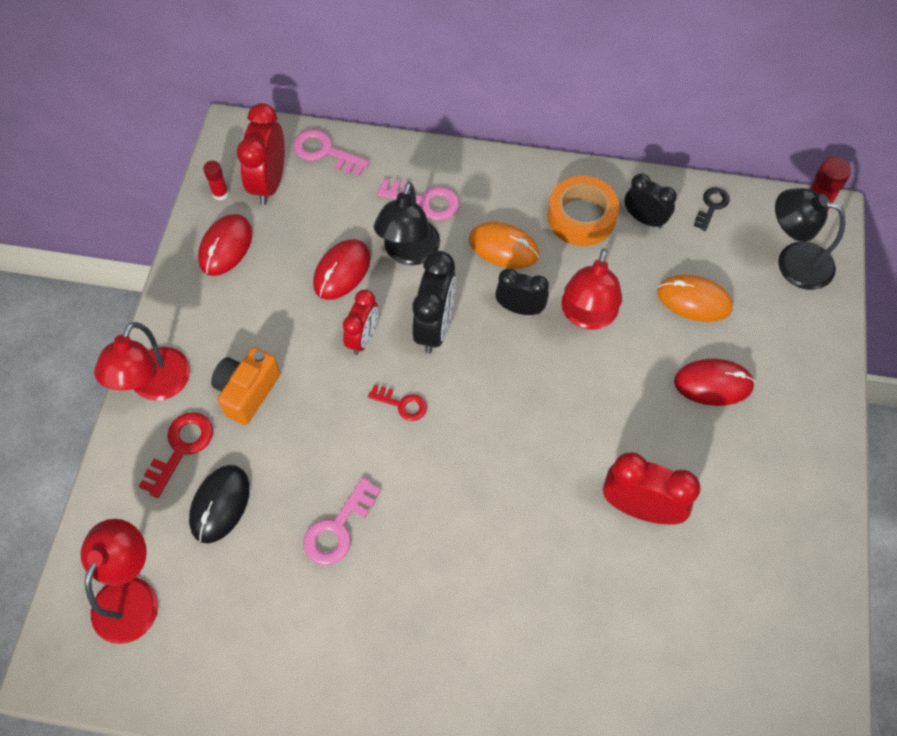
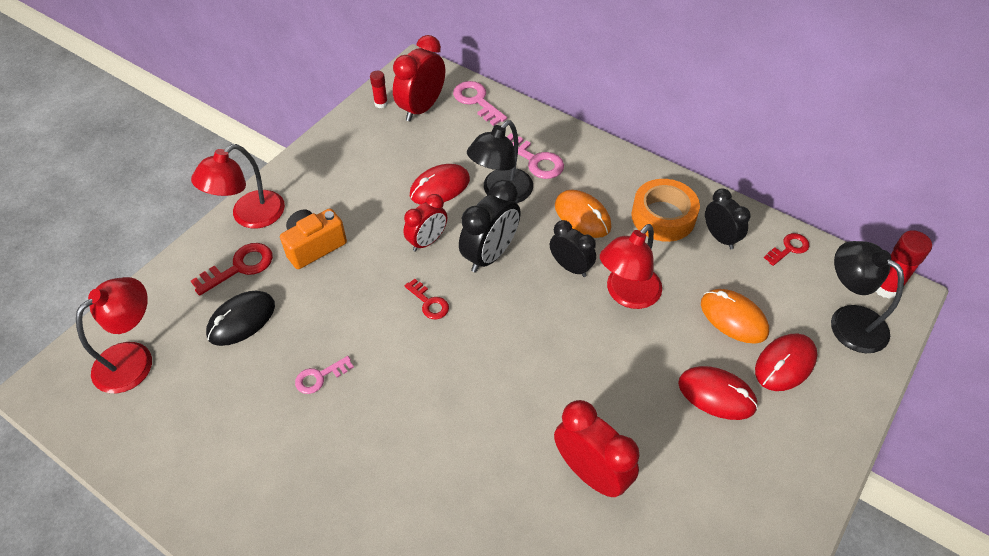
camera: 25 degrees right, 10 degrees down
(225, 246) = (362, 140): red mouse -> red mouse (785, 364)
(338, 529) = (319, 377): pink key -> pink key, size x0.65
(711, 206) = (789, 248): black key -> red key

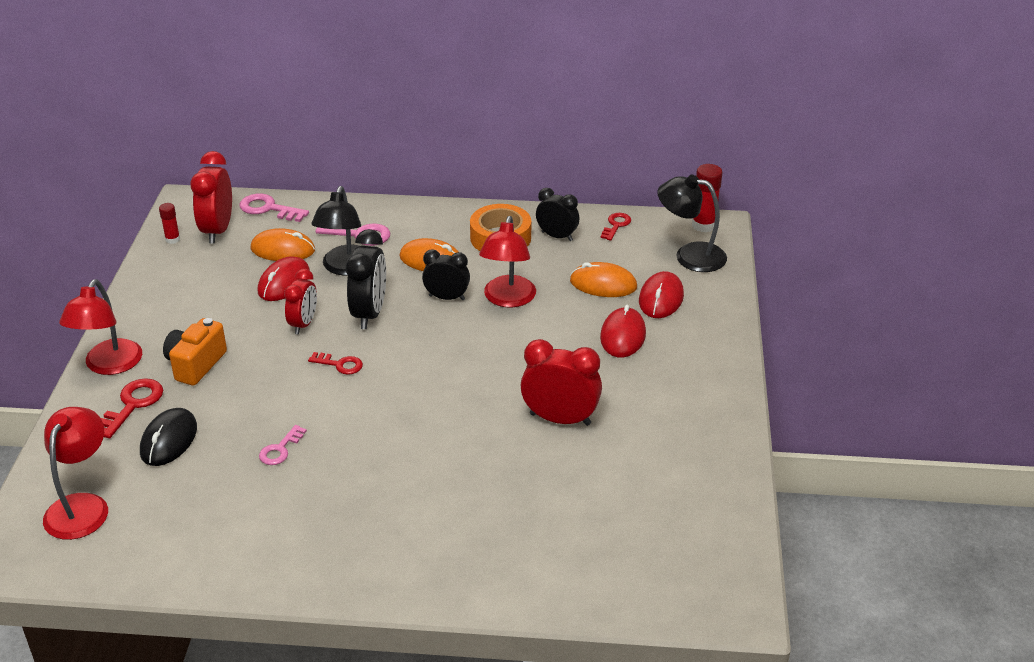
camera: 30 degrees left, 15 degrees down
(461, 150) = (283, 249): none -> orange mouse
(716, 394) = (623, 336): red mouse -> red mouse turned 75 degrees counterclockwise

